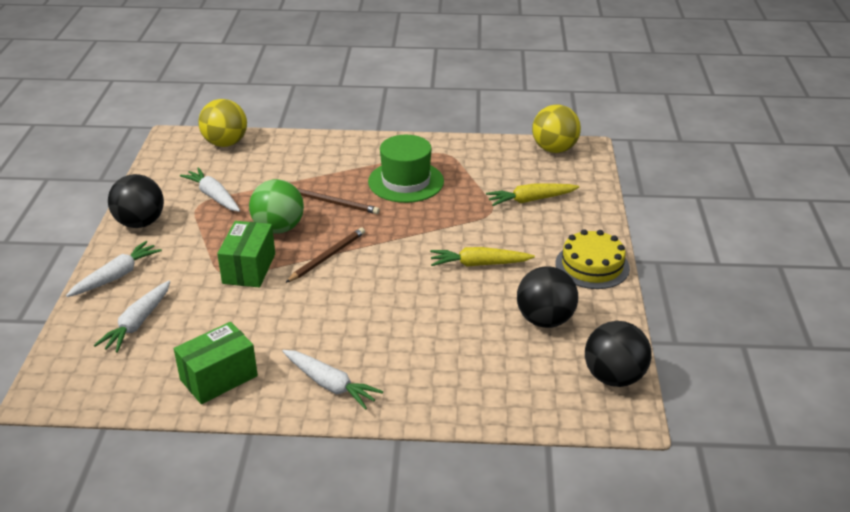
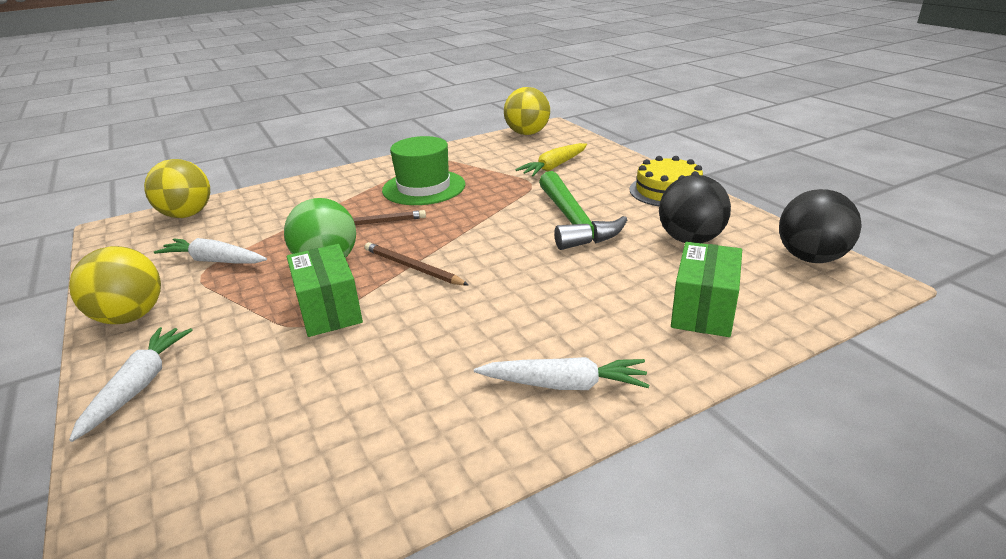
camera: 30 degrees left, 5 degrees down
(138, 323) = (221, 429): white carrot -> none
(140, 223) = (130, 317): black ball -> yellow ball
(218, 378) = (412, 444): green box -> green box (703, 310)
(327, 257) = (412, 267): brown pencil -> brown pencil turned 60 degrees counterclockwise
(479, 264) = (573, 221): yellow carrot -> green hammer

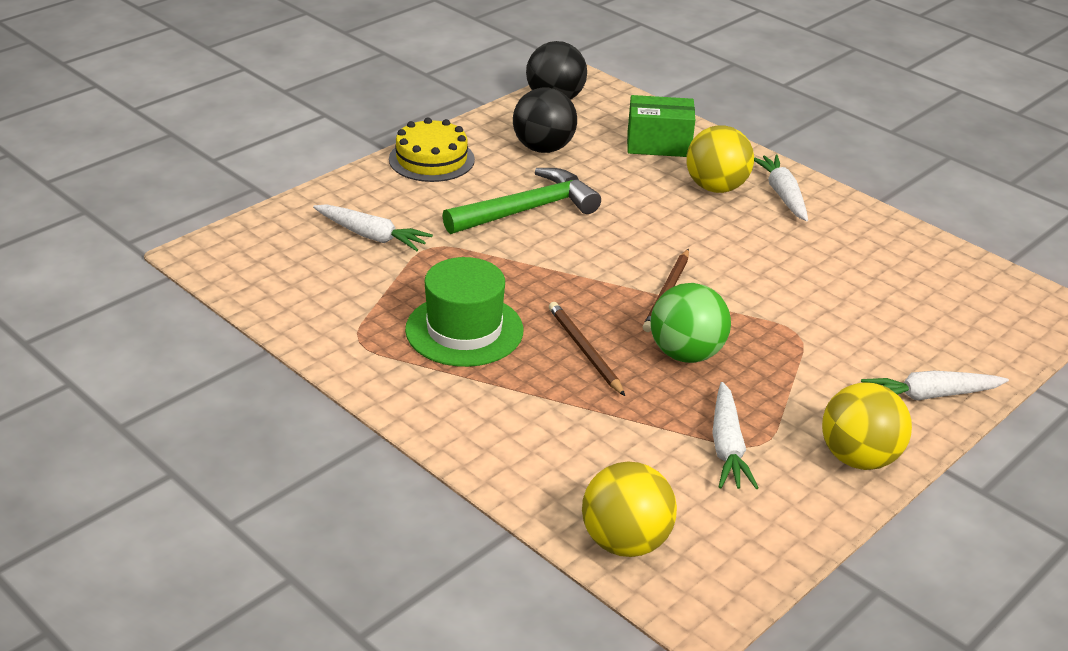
camera: 110 degrees left, 5 degrees up
(329, 310) = (765, 325): green box -> none
(527, 133) = (233, 272): yellow ball -> yellow ball (716, 188)
(554, 167) = (371, 236): yellow carrot -> white carrot

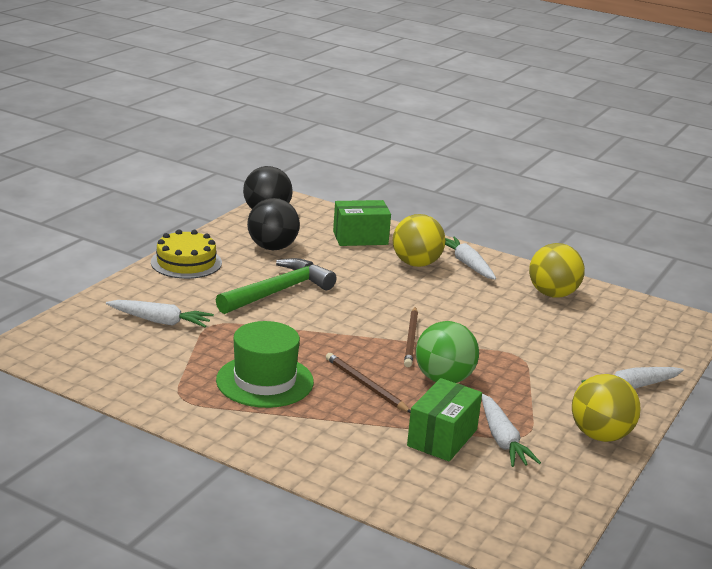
camera: 15 degrees left, 10 degrees down
(625, 542) = (455, 515): yellow ball -> yellow ball (552, 294)
(652, 434) = (442, 438): none -> green box

